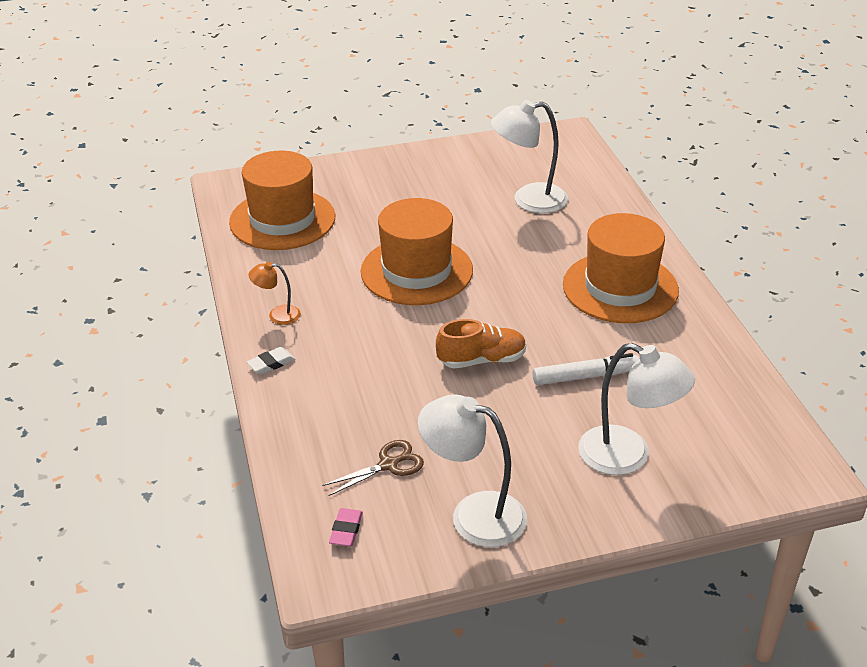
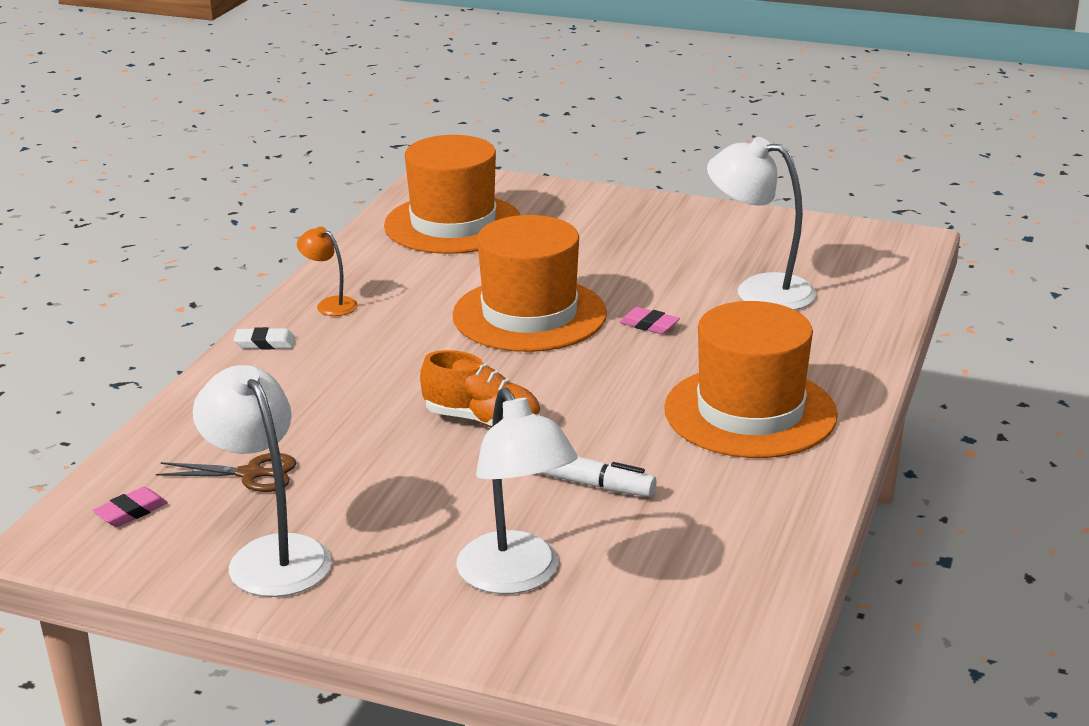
camera: 35 degrees right, 10 degrees down
(496, 250) = (649, 325): none -> pink eraser

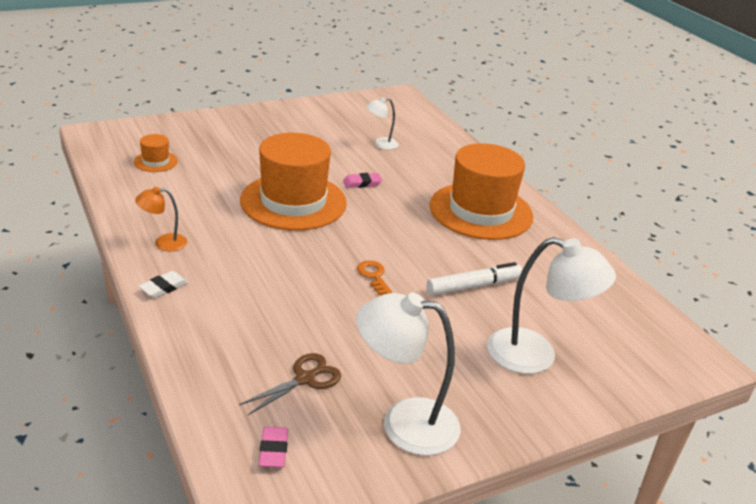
camera: 50 degrees left, 5 degrees up
(453, 224) = (156, 161): orange hat -> orange hat, size x0.42
(482, 421) = (373, 276): orange shoe -> orange key
(759, 290) = (380, 144): white lamp -> white lamp, size x0.52

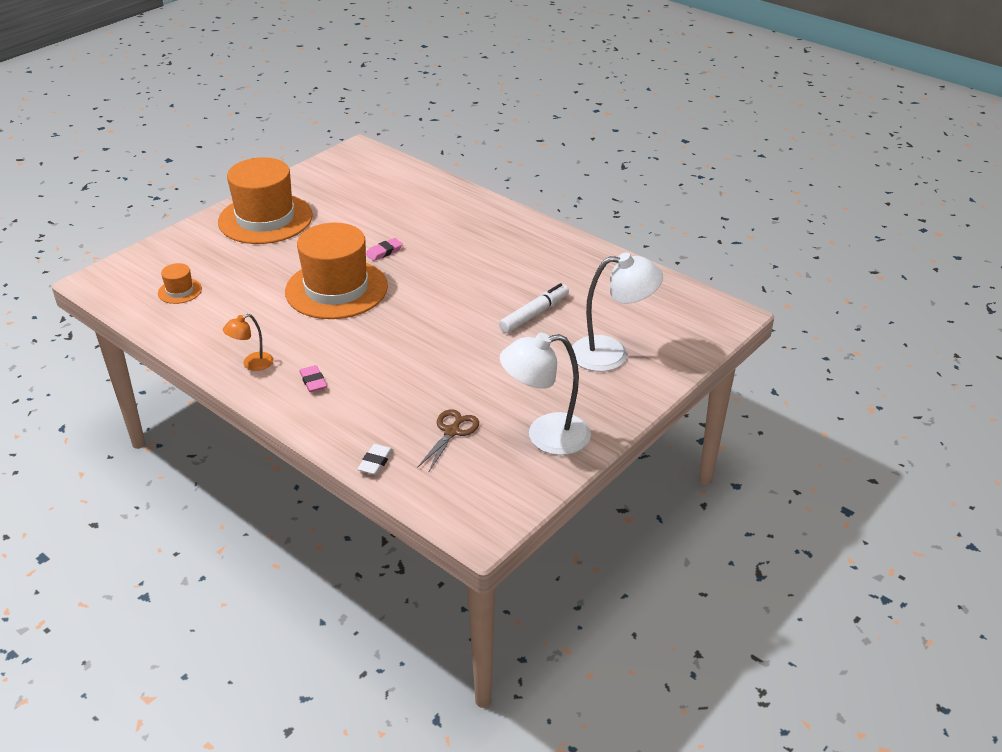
camera: 20 degrees left, 5 degrees up
(164, 287) = (284, 401): white eraser -> white eraser (375, 462)
(273, 450) = (465, 489): pink eraser -> pink eraser (313, 381)
(373, 276) = (450, 332): orange key -> none
(380, 144) = (375, 208): white lamp -> none
(481, 211) = (501, 246): orange hat -> orange hat (265, 219)

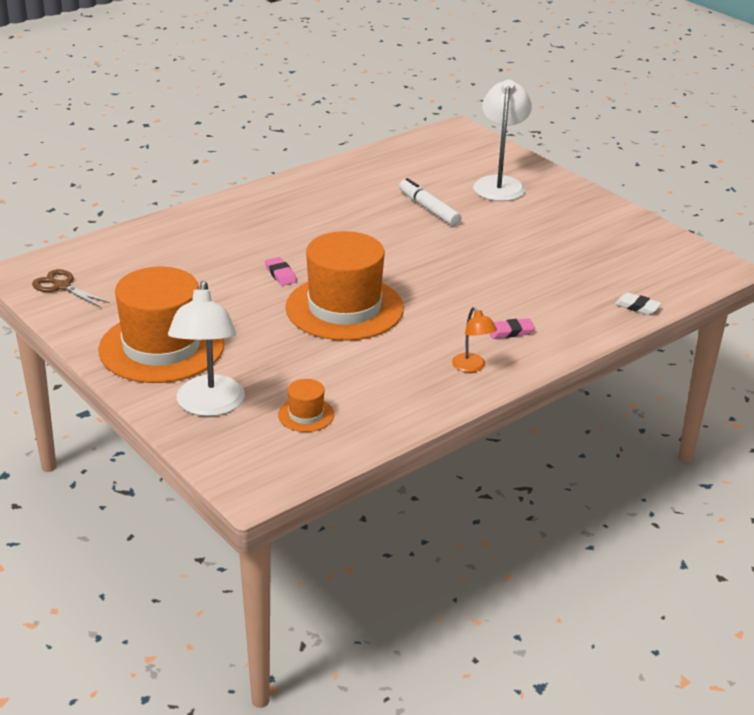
camera: 80 degrees left, 5 degrees down
(451, 432) = (598, 267): brown scissors -> brown scissors (62, 286)
(545, 436) = (608, 226): white lamp -> white lamp (209, 406)

